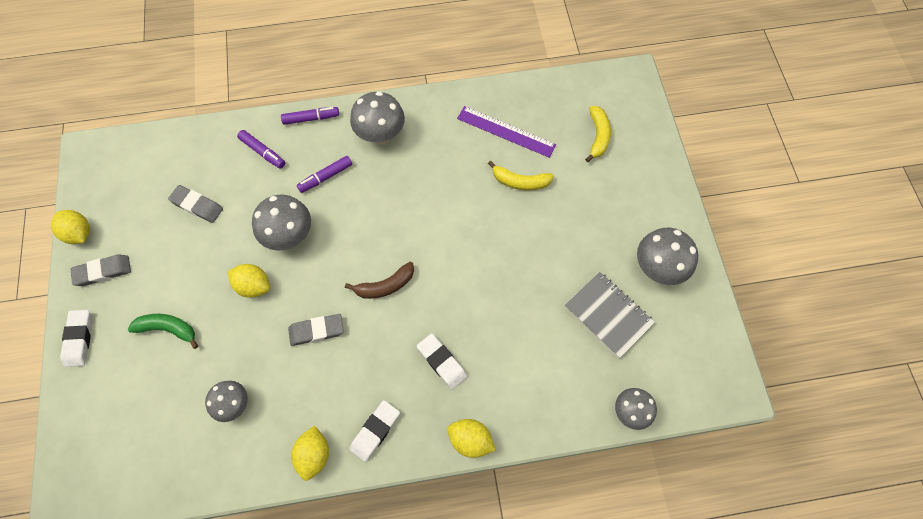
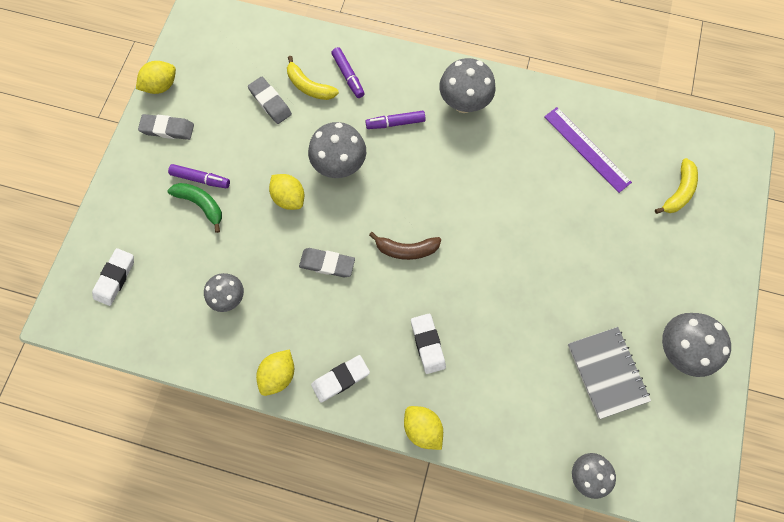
camera: 25 degrees right, 5 degrees up
(79, 233) = (161, 86): yellow lemon -> yellow lemon turned 75 degrees clockwise
(79, 339) = (125, 180): white eraser -> white eraser (115, 278)
(311, 118) = (405, 61): purple marker -> purple marker (201, 179)
(520, 182) = (578, 204): yellow banana -> yellow banana (309, 86)

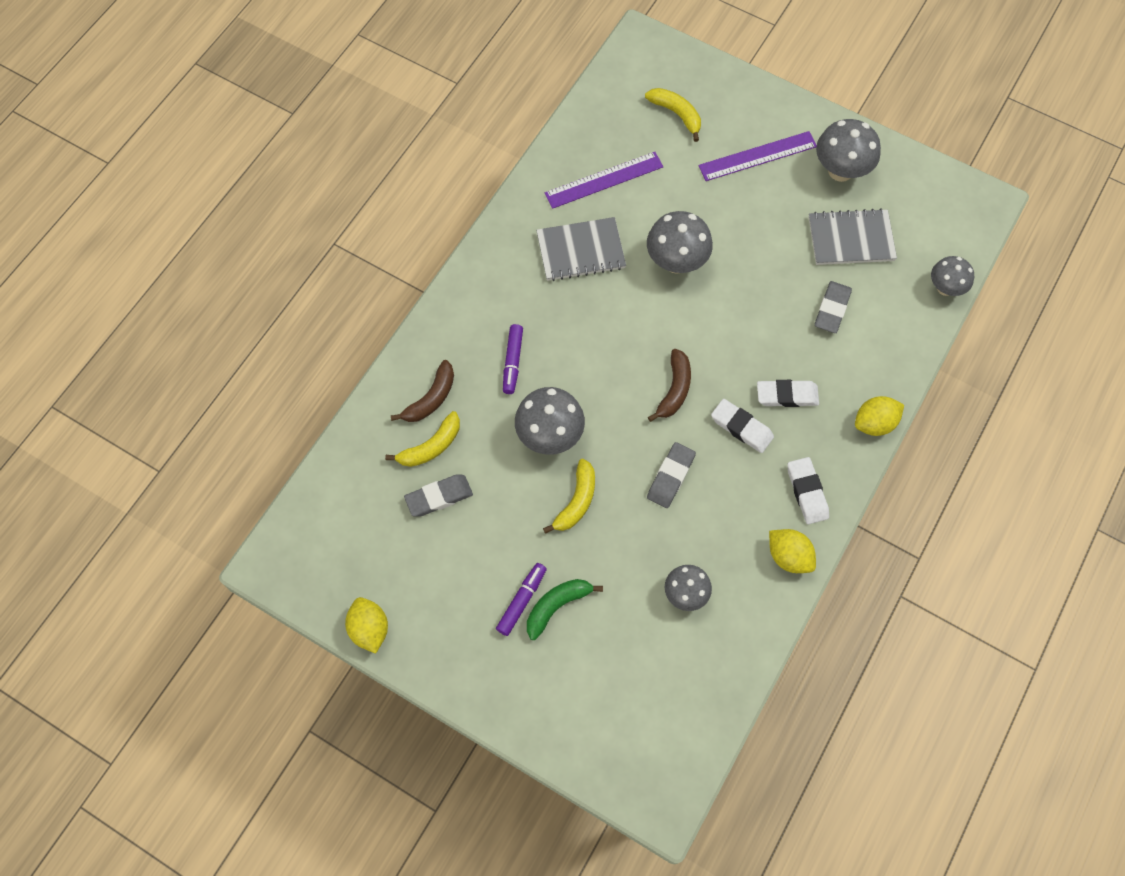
camera: 75 degrees left, 5 degrees down
(115, 278) = (628, 727): white eraser -> white eraser (741, 428)
(167, 129) = (437, 631): grey eraser -> grey eraser (832, 309)
(289, 198) = (576, 501): yellow lemon -> yellow banana
(348, 76) = (431, 398): purple marker -> brown banana
(463, 103) = (509, 283): grey mushroom -> grey mushroom (676, 262)
(512, 147) = (580, 251): none -> grey notebook
(663, 270) = (757, 156): none -> purple ruler

